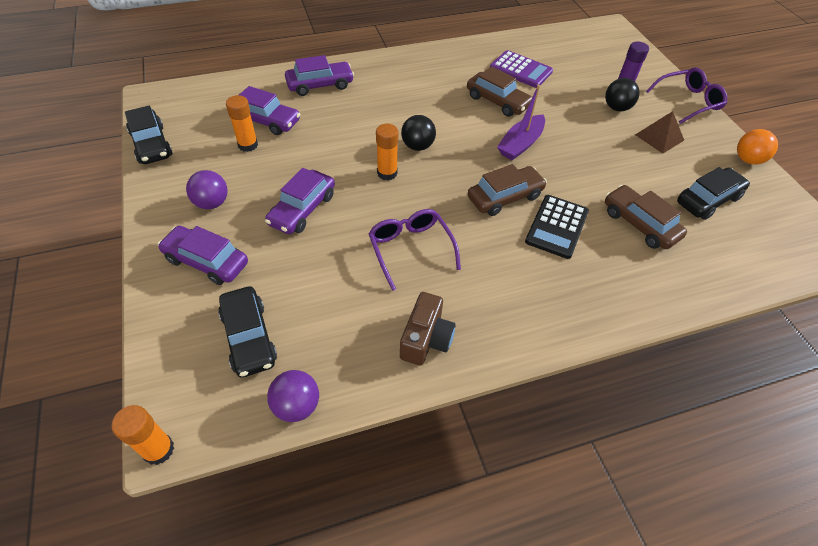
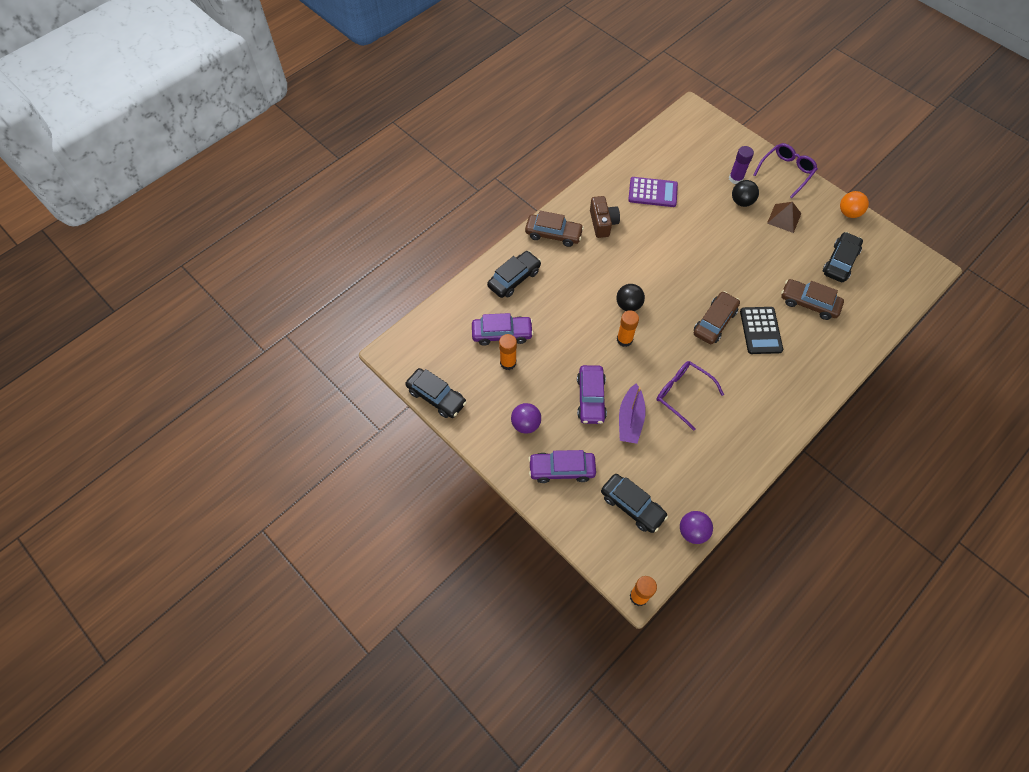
camera: 25 degrees left, 10 degrees up
(320, 85) = (514, 279): purple car -> black car
(426, 339) = (734, 452): brown camera -> brown camera (602, 223)
(497, 101) = (656, 234): brown car -> brown car (553, 234)
(520, 144) = (697, 269): purple boat -> purple boat (630, 419)

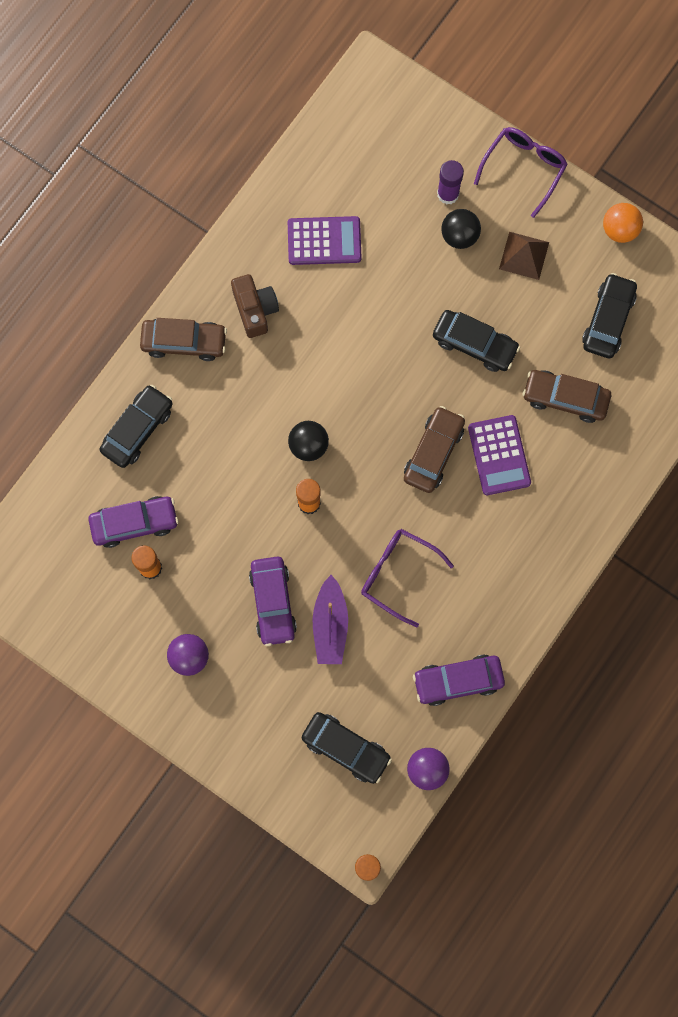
camera: 10 degrees left, 15 degrees up
(436, 397) = (60, 638): black car -> black car (474, 344)
(561, 469) = (247, 714): purple car -> purple car (458, 681)
(760, 330) = (499, 455): black calculator -> purple calculator

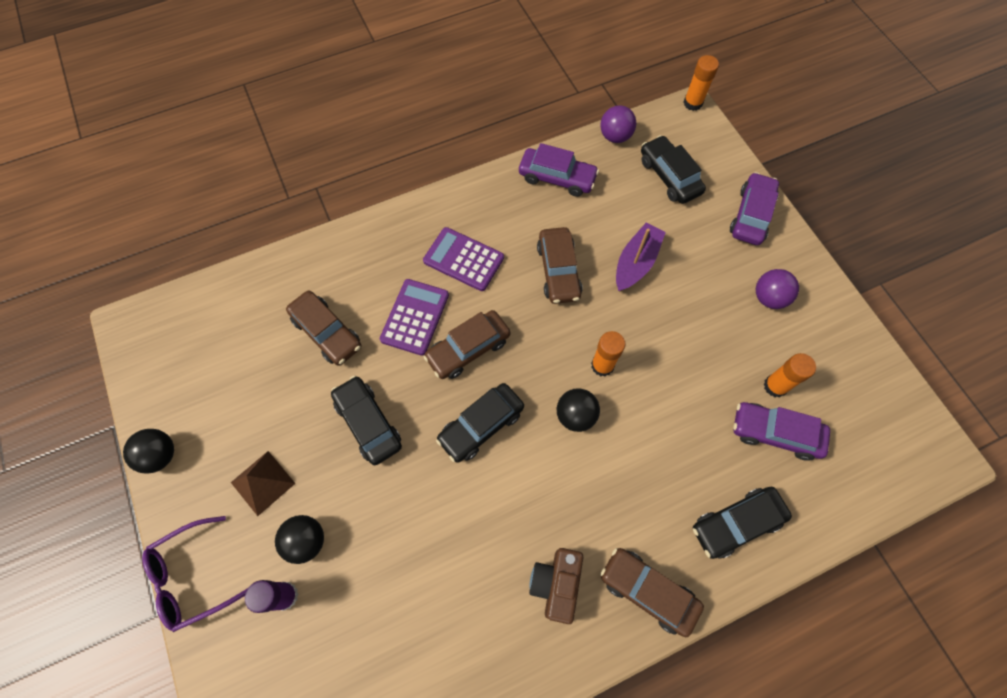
camera: 150 degrees left, 10 degrees down
(273, 603) = (676, 303): purple car -> purple car (751, 215)
(324, 241) = (442, 620): purple calculator -> purple calculator (463, 259)
(398, 574) = (558, 271): purple glasses -> brown car
(608, 320) = (239, 378): black car -> black car (481, 425)
(619, 230) = (160, 455): orange ball -> black ball

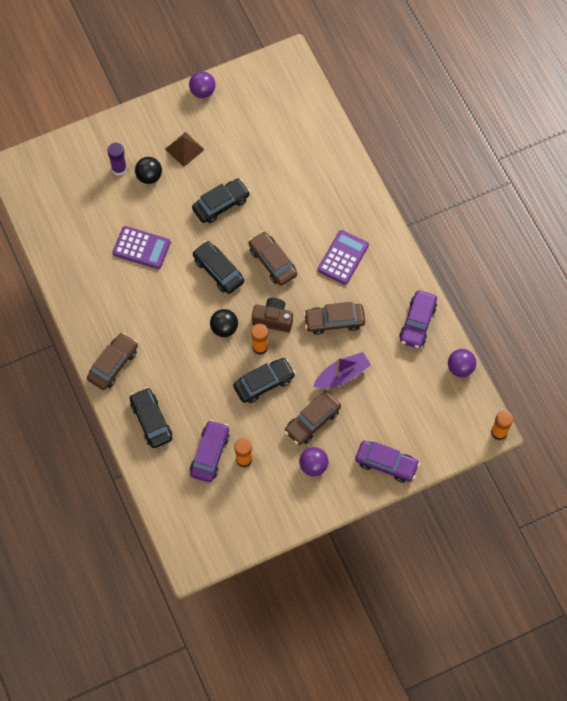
camera: 90 degrees right, 0 degrees up
(160, 455) = (202, 91): black ball -> purple ball
(192, 577) = (131, 120): purple glasses -> none
(327, 332) = (285, 174): brown car -> brown car (312, 421)
(415, 317) = (296, 228): purple calculator -> purple calculator (141, 248)
(556, 584) = (119, 313): brown camera -> brown camera (273, 319)
(636, 263) = (342, 375): purple boat -> purple boat turned 60 degrees counterclockwise
(669, 176) = (422, 406): black car -> black car (264, 383)

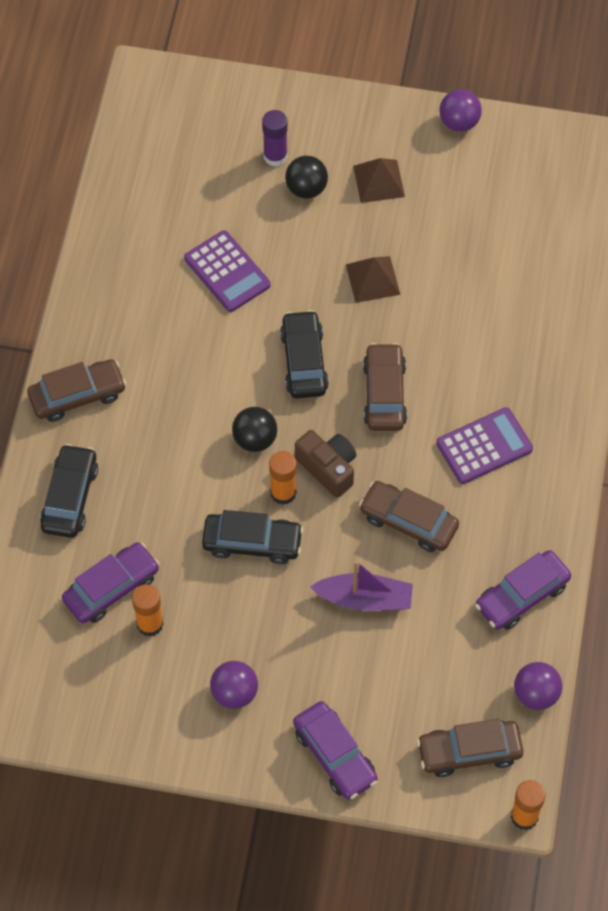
camera: 35 degrees right, 5 degrees down
(221, 204) = (373, 279): black car -> brown pyramid
(312, 421) = (278, 633): brown car -> brown car (469, 752)

